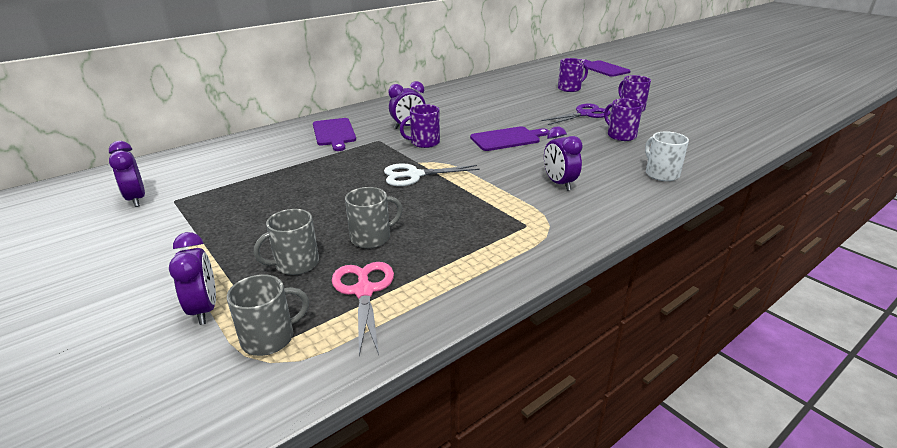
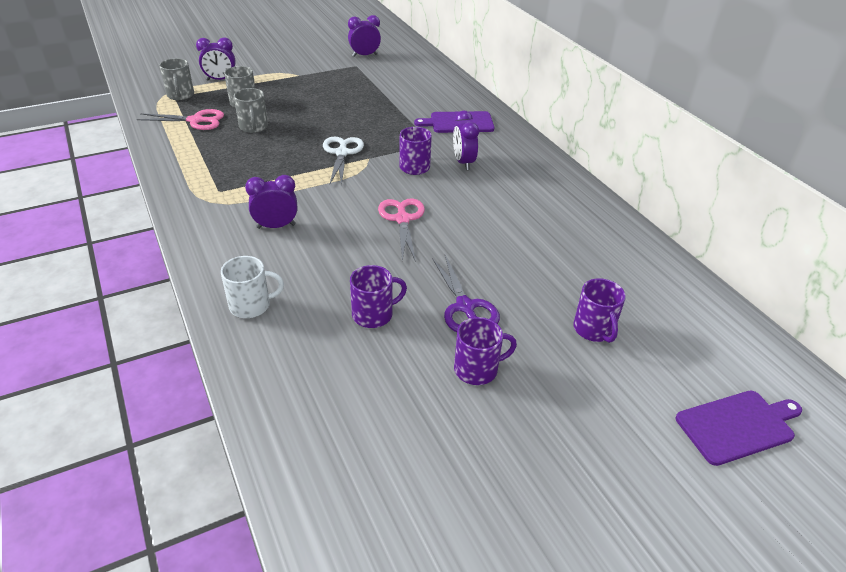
camera: 100 degrees right, 10 degrees up
(507, 139) = (402, 219): purple cutting board -> pink scissors

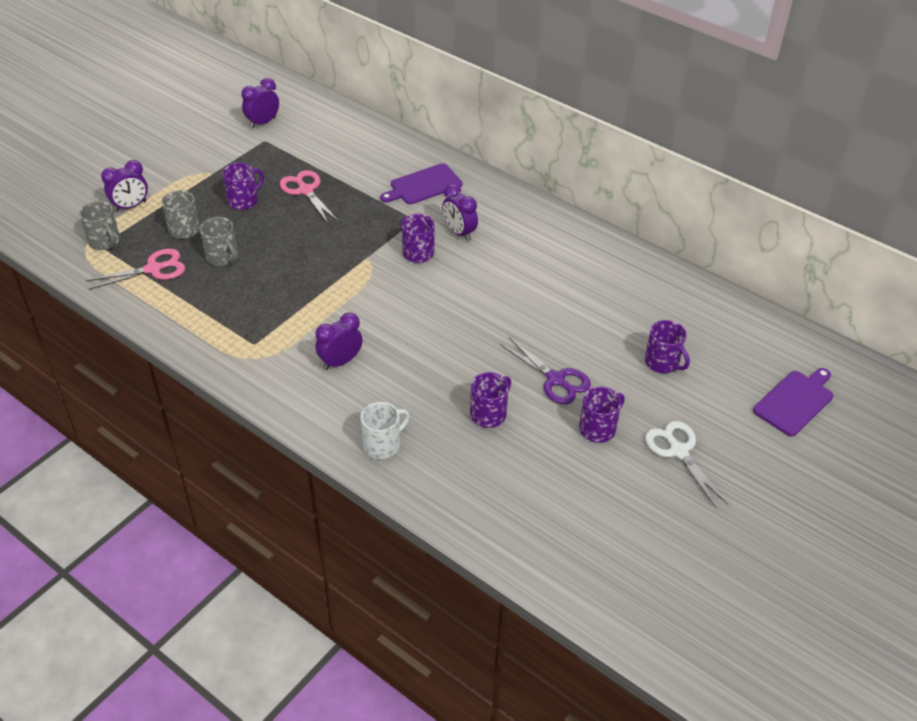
camera: 25 degrees left, 5 degrees up
(305, 97) = (243, 200): none -> purple mug
(342, 153) = (337, 260): white scissors -> white scissors (678, 451)
(402, 219) = (447, 314): pink scissors -> pink scissors (305, 190)

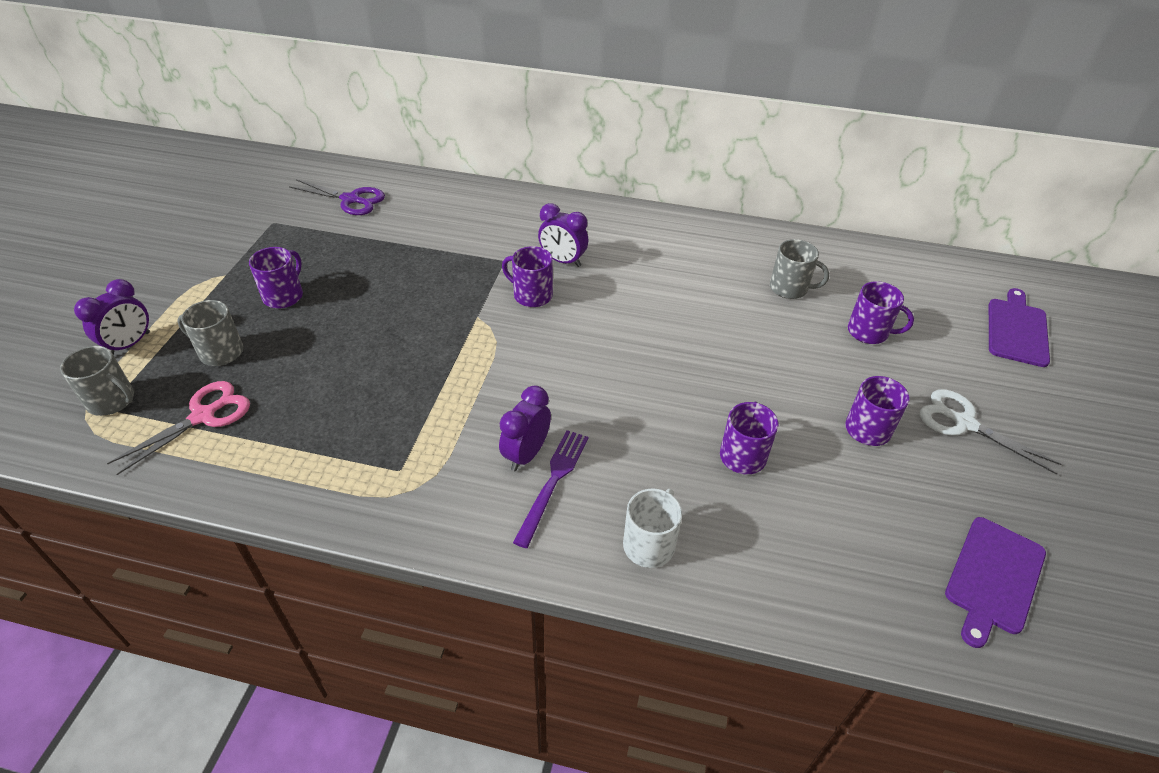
camera: 25 degrees left, 0 degrees up
(222, 257) = (293, 371): grey mug -> grey mug (789, 288)
(263, 123) = (259, 204): purple clock -> none
(305, 190) = (356, 264): pink scissors -> none
(346, 385) = (553, 482): none -> purple fork
(423, 185) = (490, 223): purple cutting board -> purple cutting board (994, 578)
(555, 379) = (782, 388): purple scissors -> purple scissors (351, 200)

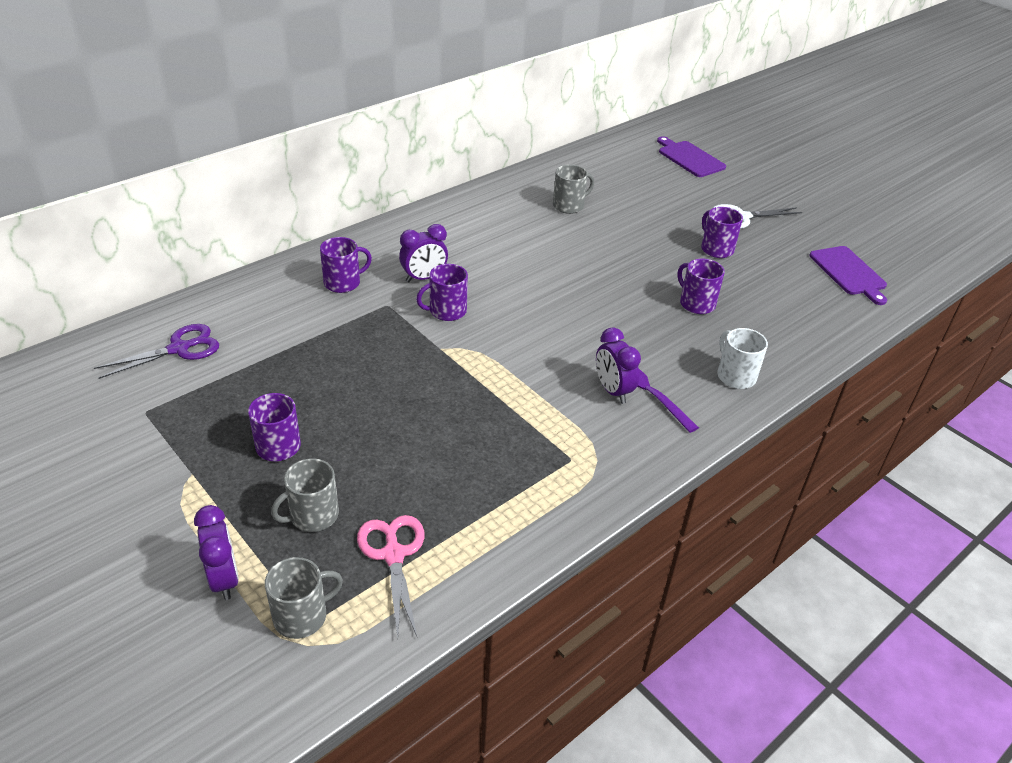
camera: 55 degrees left, 5 degrees down
(869, 332) = (640, 203): purple mug -> purple mug (343, 283)

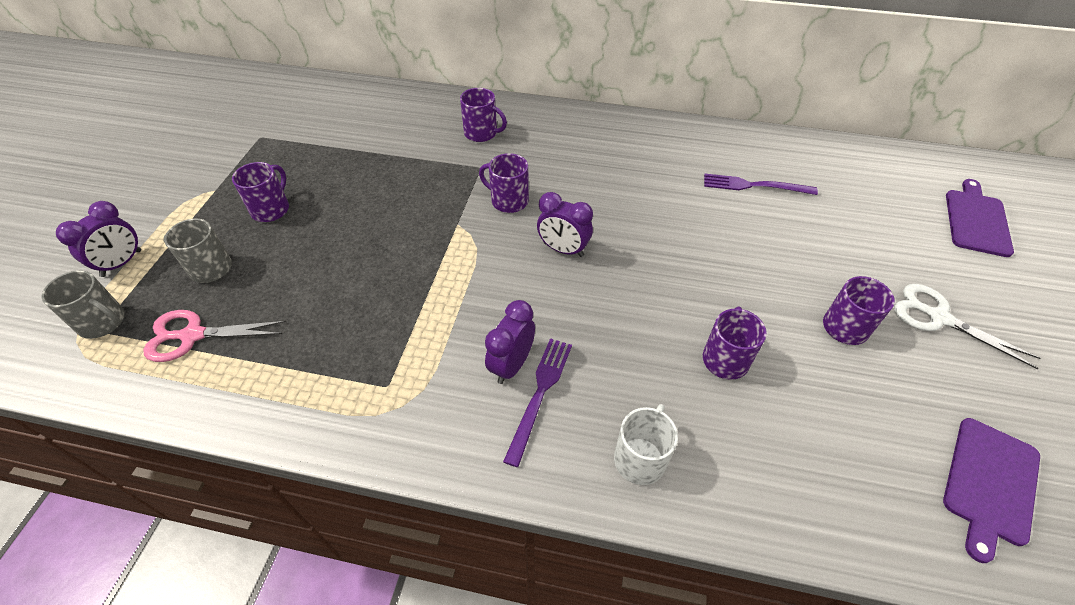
camera: 55 degrees right, 10 degrees up
(179, 349) = (333, 112): purple scissors -> none
(393, 555) = (193, 335): pink scissors -> pink scissors turned 135 degrees counterclockwise
(424, 278) = (536, 166): purple clock -> purple clock (563, 249)
(569, 206) = (754, 186): grey mug -> purple fork

